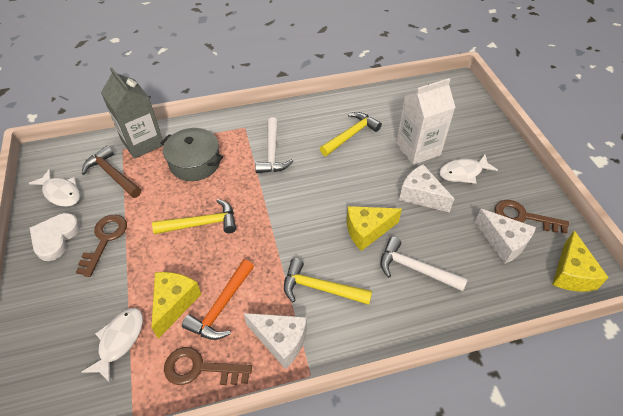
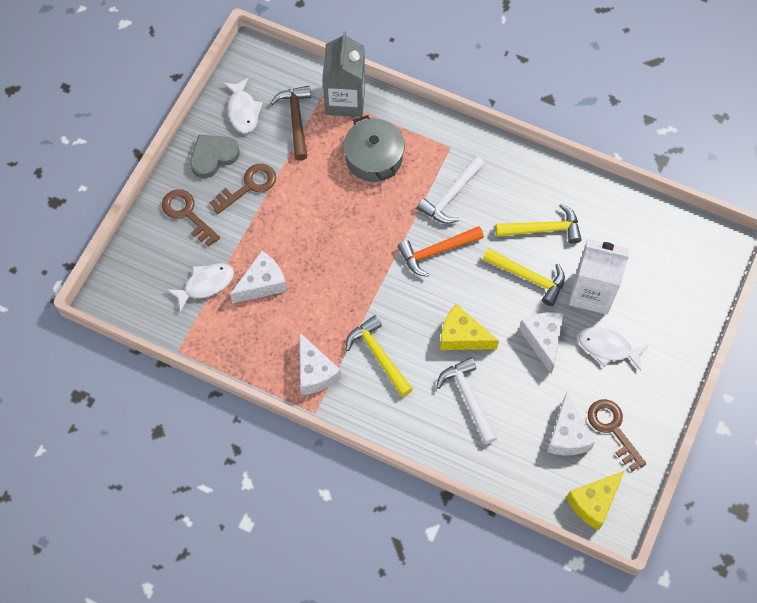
camera: 40 degrees right, 15 degrees up
(55, 238) = (213, 157): white heart -> grey heart
(174, 303) = (262, 284): yellow cheese -> white cheese
(200, 368) = (245, 348): brown key -> brown key (187, 214)
(202, 223) = (333, 227): yellow hammer -> yellow hammer (528, 277)
(221, 307) = (293, 313): orange hammer -> orange hammer (436, 252)

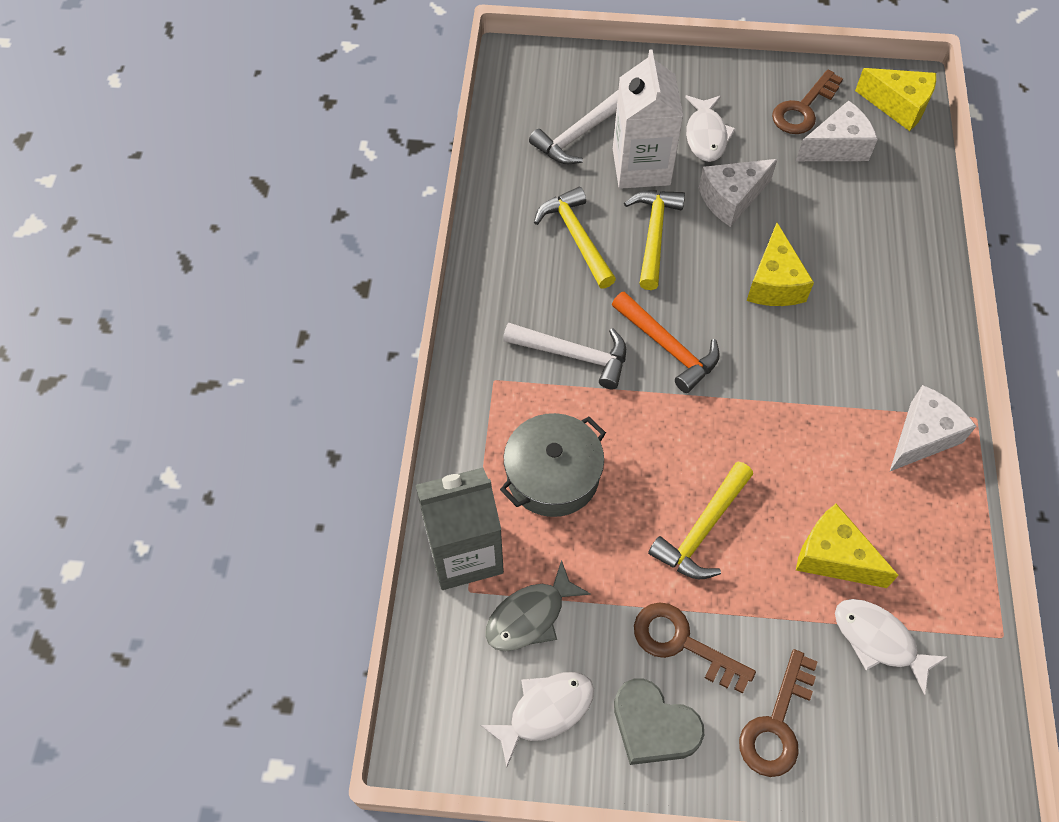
camera: 110 degrees left, 5 degrees down
(262, 284) = (833, 557): white cheese -> yellow cheese
(296, 120) = (530, 616): brown hammer -> grey fish
(378, 355) = (854, 368): yellow hammer -> yellow hammer (702, 530)
(468, 398) = (851, 253): white hammer -> white hammer (578, 135)

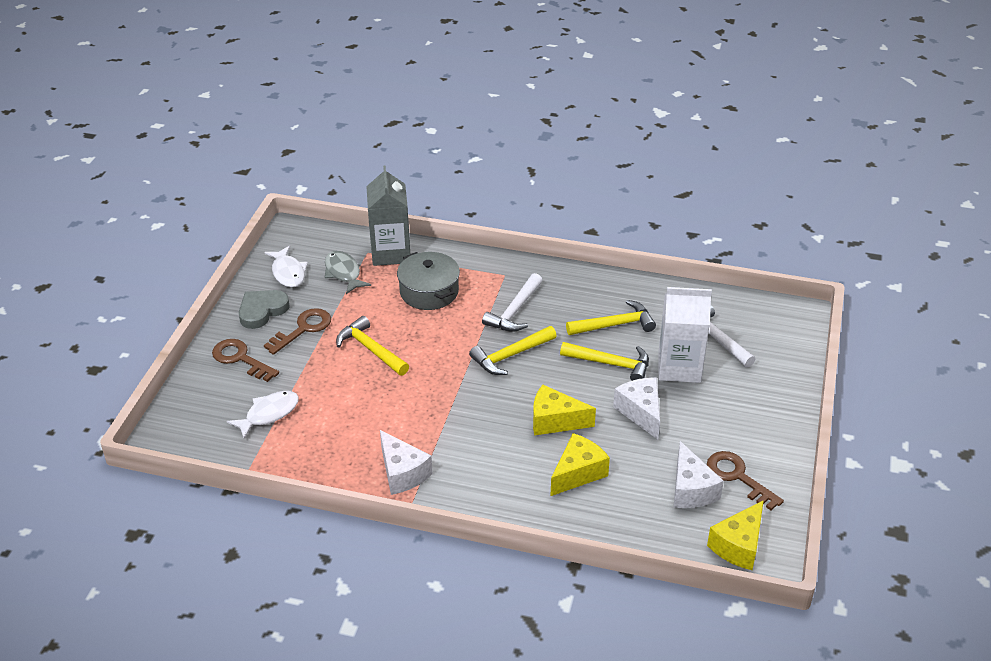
camera: 100 degrees right, 20 degrees down
(668, 347) = (510, 356): orange hammer -> yellow hammer
(706, 135) = (710, 410): white fish -> none
(833, 557) = (331, 405): yellow cheese -> yellow cheese (578, 473)

